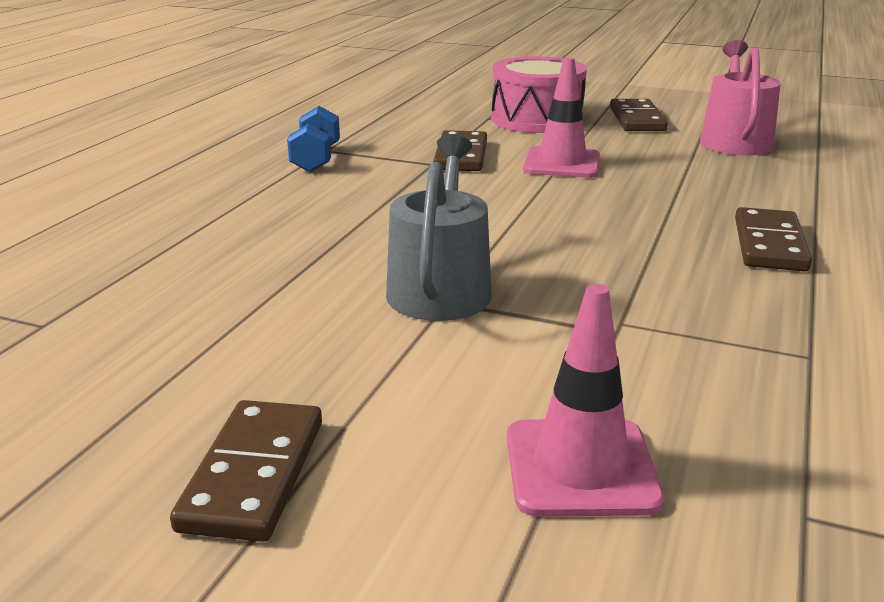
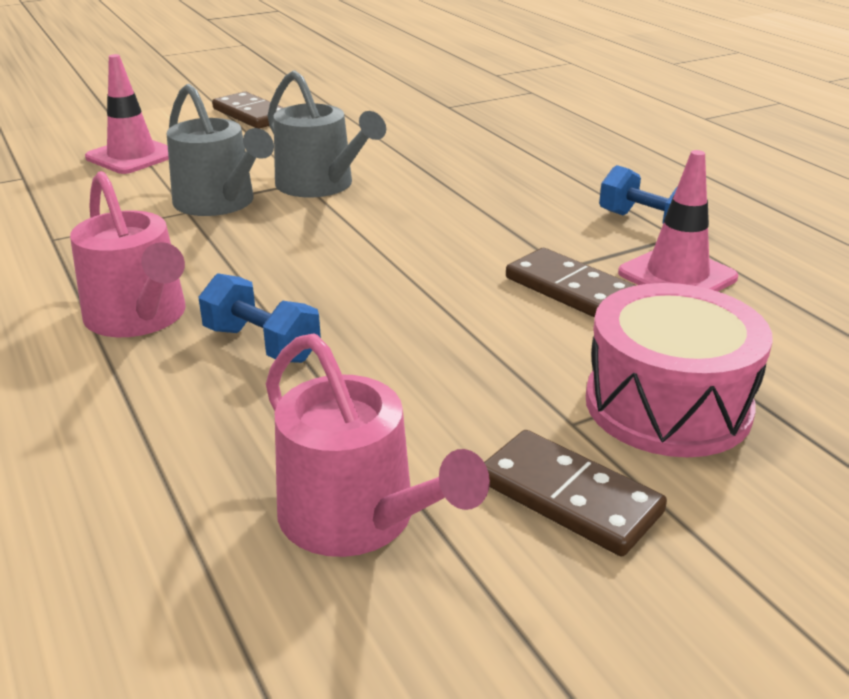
camera: 130 degrees right, 5 degrees up
(562, 163) = (467, 330): pink traffic cone -> pink traffic cone (677, 275)
(573, 316) = (219, 203): none -> grey watering can
(697, 200) = (262, 344): none -> blue dumbbell
(770, 244) = (140, 317): brown domino -> pink watering can

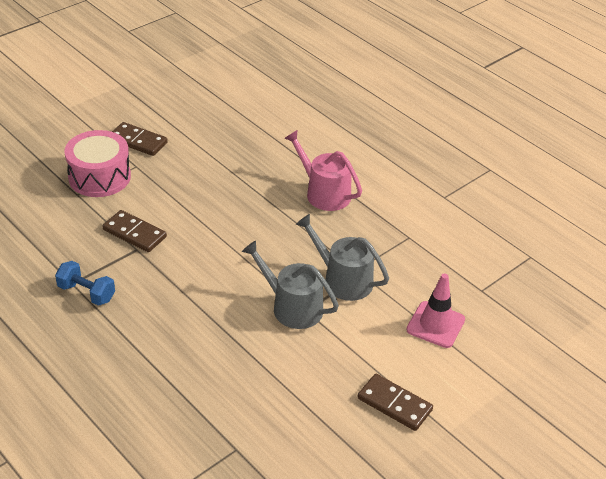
camera: 165 degrees right, 10 degrees up
(262, 344) = (264, 185): blue dumbbell -> none
(357, 518) = (202, 129): pink watering can -> none
(677, 275) = (79, 249): pink traffic cone -> none

